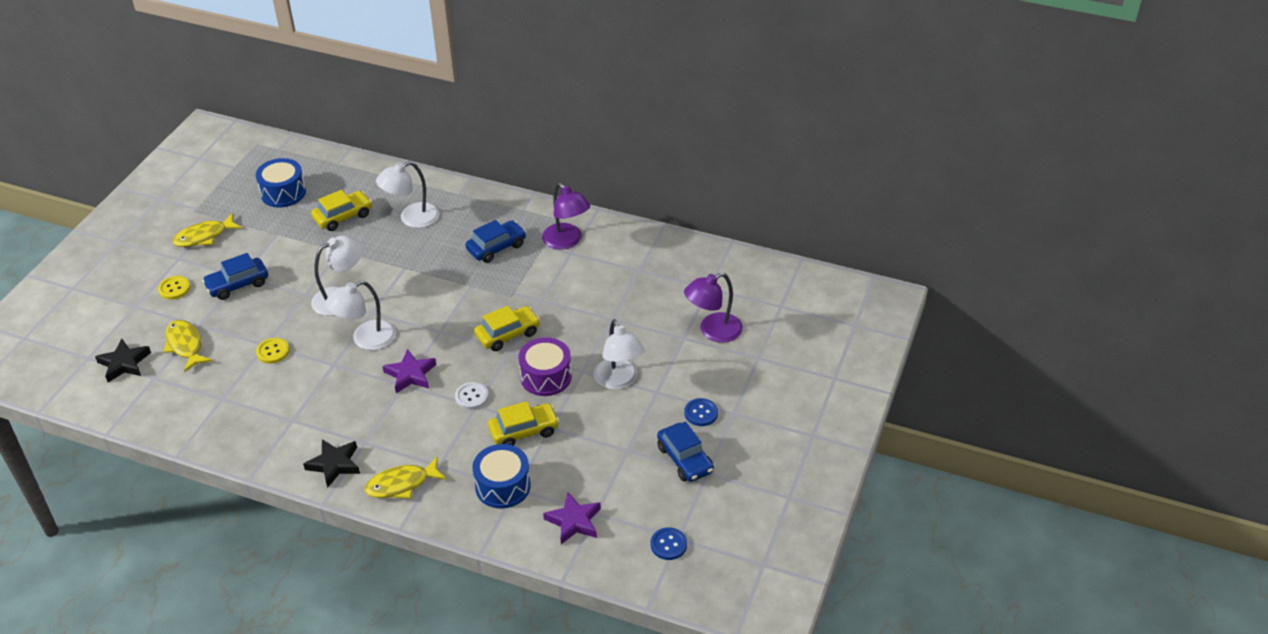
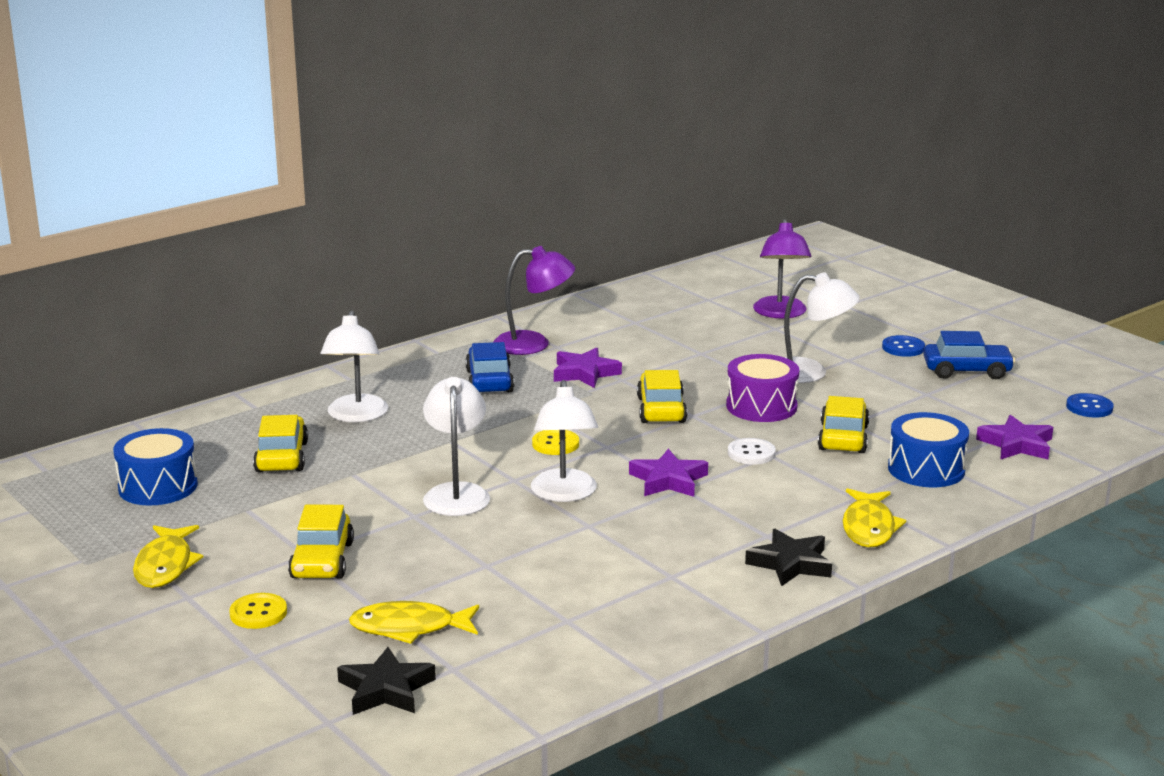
camera: 60 degrees left, 20 degrees down
(237, 284) = (322, 560): blue car -> yellow car
(273, 351) = (509, 562): yellow button -> yellow button (555, 444)
(538, 281) = (585, 373): none -> purple star

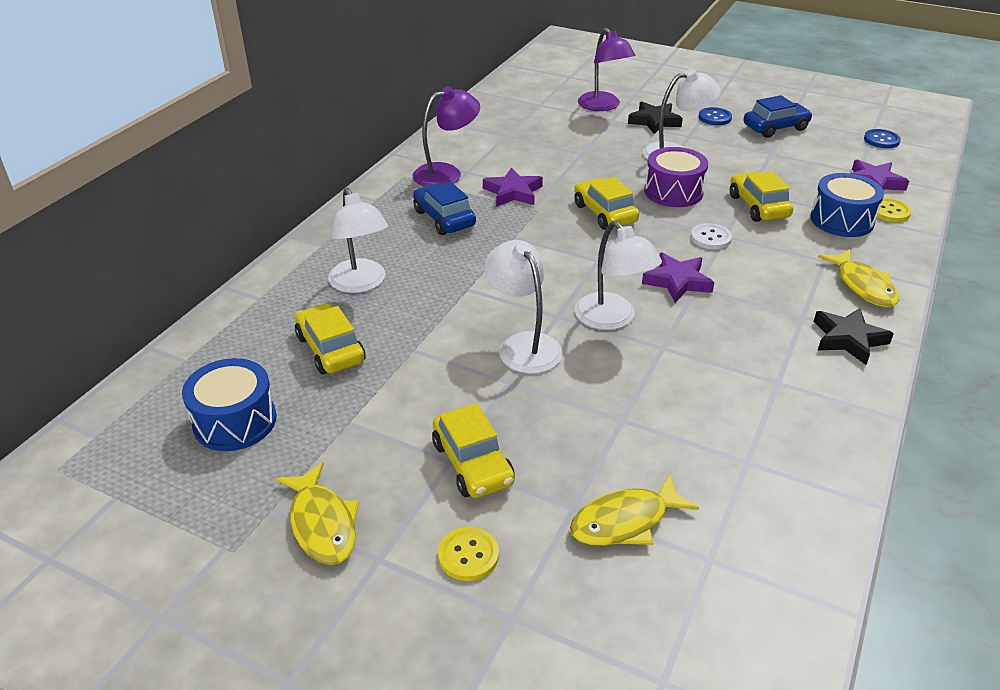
camera: 25 degrees left, 15 degrees up
(386, 689) = (675, 612): black star -> black star (654, 121)
(555, 444) = (556, 269): yellow button -> yellow button (889, 211)

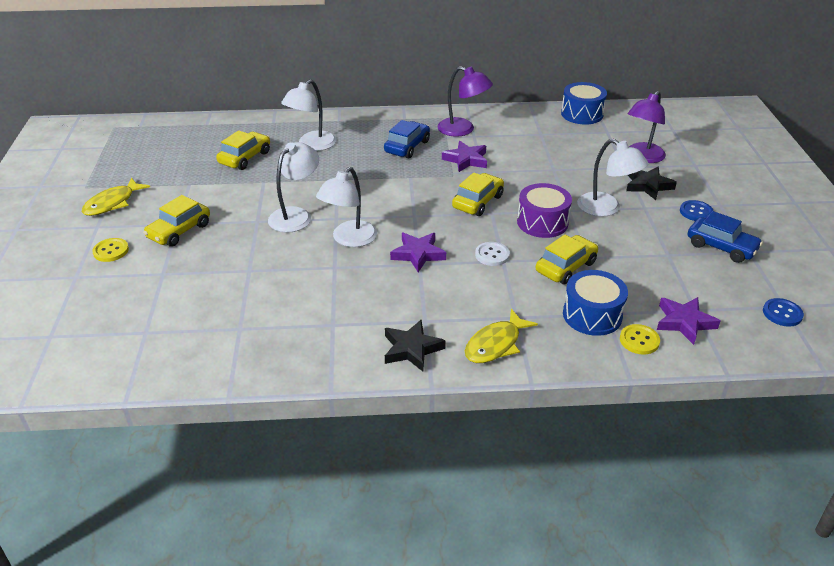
camera: 60 degrees right, 0 degrees up
(235, 421) = (170, 154): blue drum -> blue drum (582, 114)
(625, 521) = (160, 294): yellow fish -> none

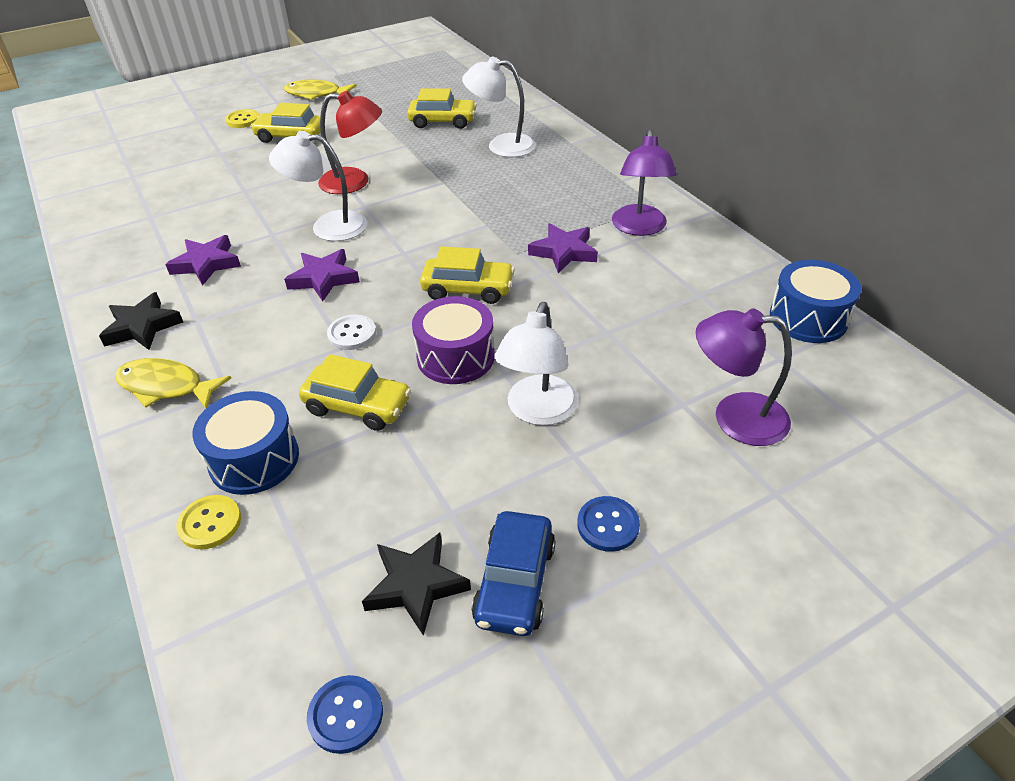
camera: 65 degrees right, 5 degrees up
(296, 215) = (355, 182): white lamp -> red lamp
(407, 147) = (555, 202): blue car -> none
(648, 186) = (646, 445): black star -> black star (416, 585)
(684, 322) = (271, 569): purple star -> purple star (206, 264)

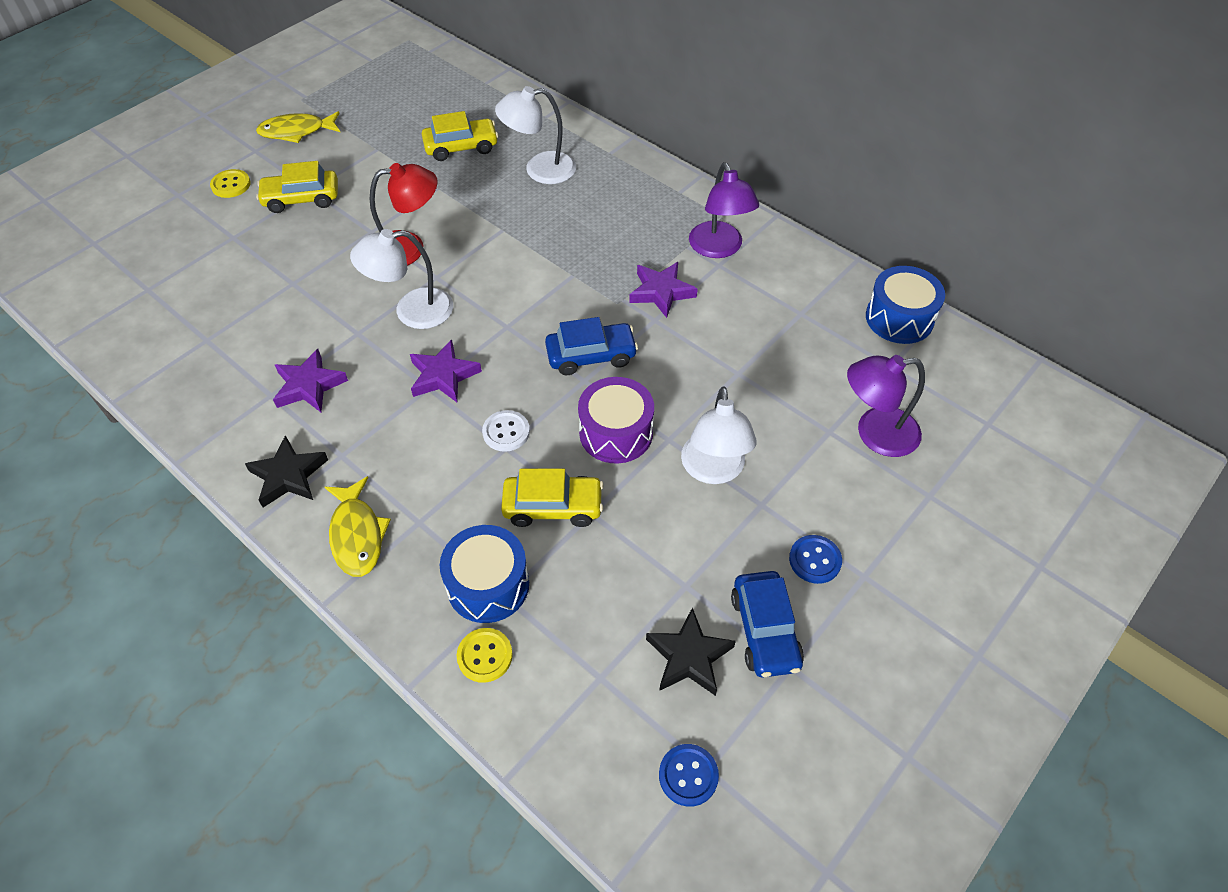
camera: 20 degrees left, 10 degrees up
(166, 387) = (357, 535): yellow fish -> yellow fish turned 105 degrees counterclockwise
(468, 289) = (591, 355): yellow car -> blue car

